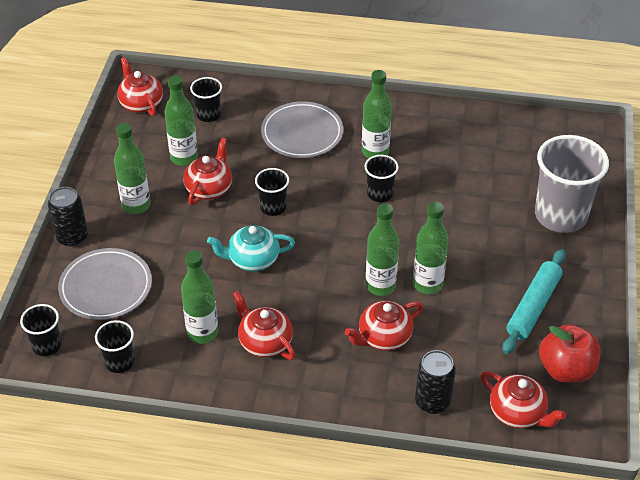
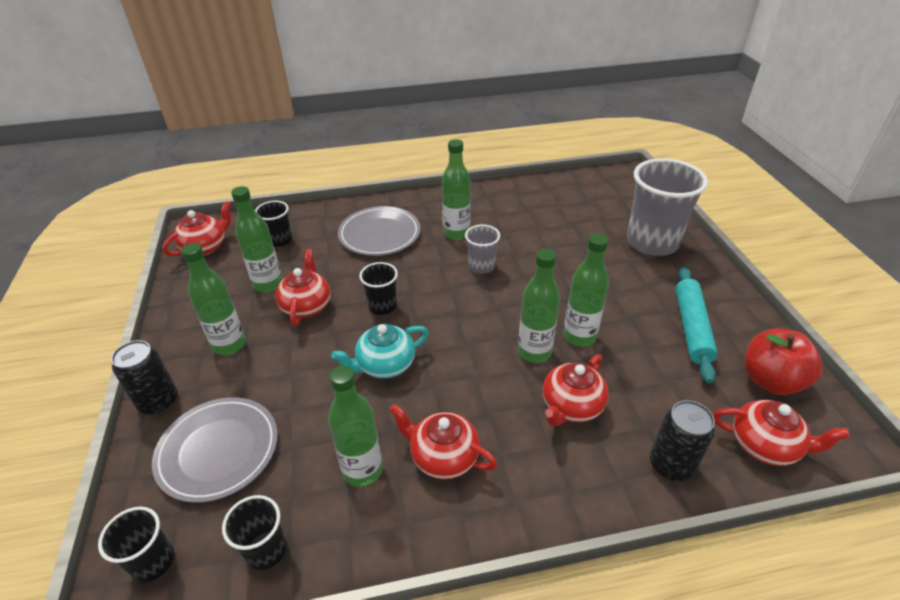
camera: 20 degrees left, 5 degrees down
(141, 103) = (205, 247): red teapot -> red teapot turned 90 degrees clockwise
(380, 194) = (481, 266): black cup -> grey cup

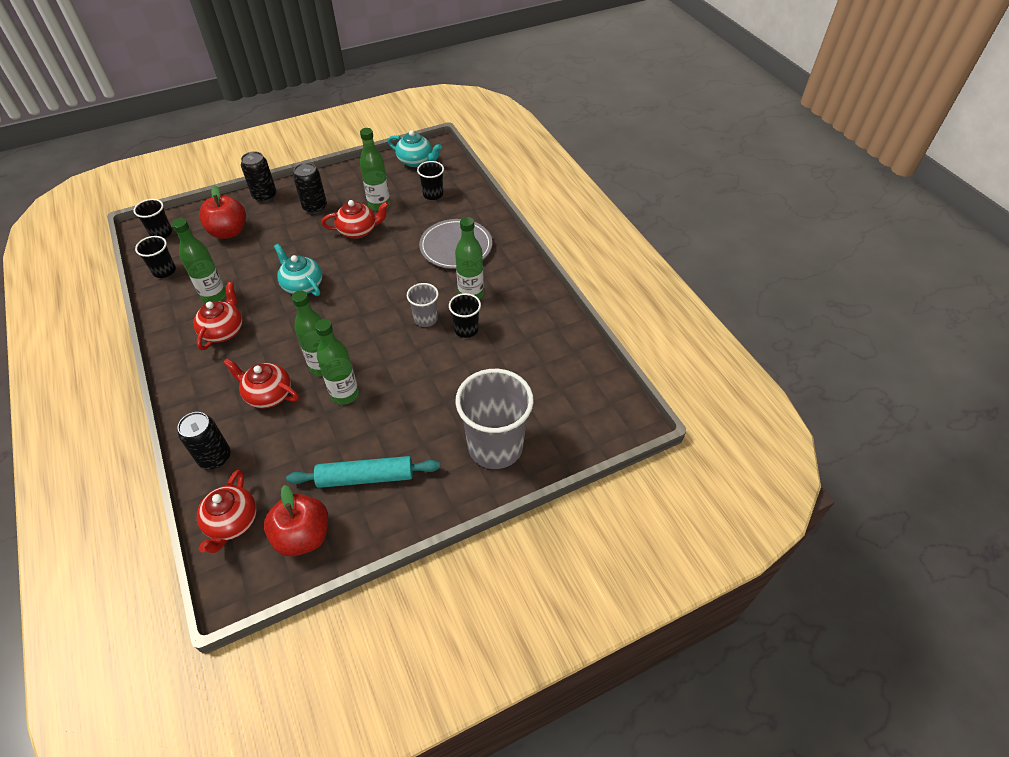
camera: 75 degrees right, 10 degrees up
(205, 247) = (416, 161): red teapot -> turquoise teapot
(218, 451) = (229, 232): grey plate -> red apple
(229, 344) = (315, 207): green bottle -> black can
(382, 306) = (364, 270): black cup -> black cup (466, 329)

